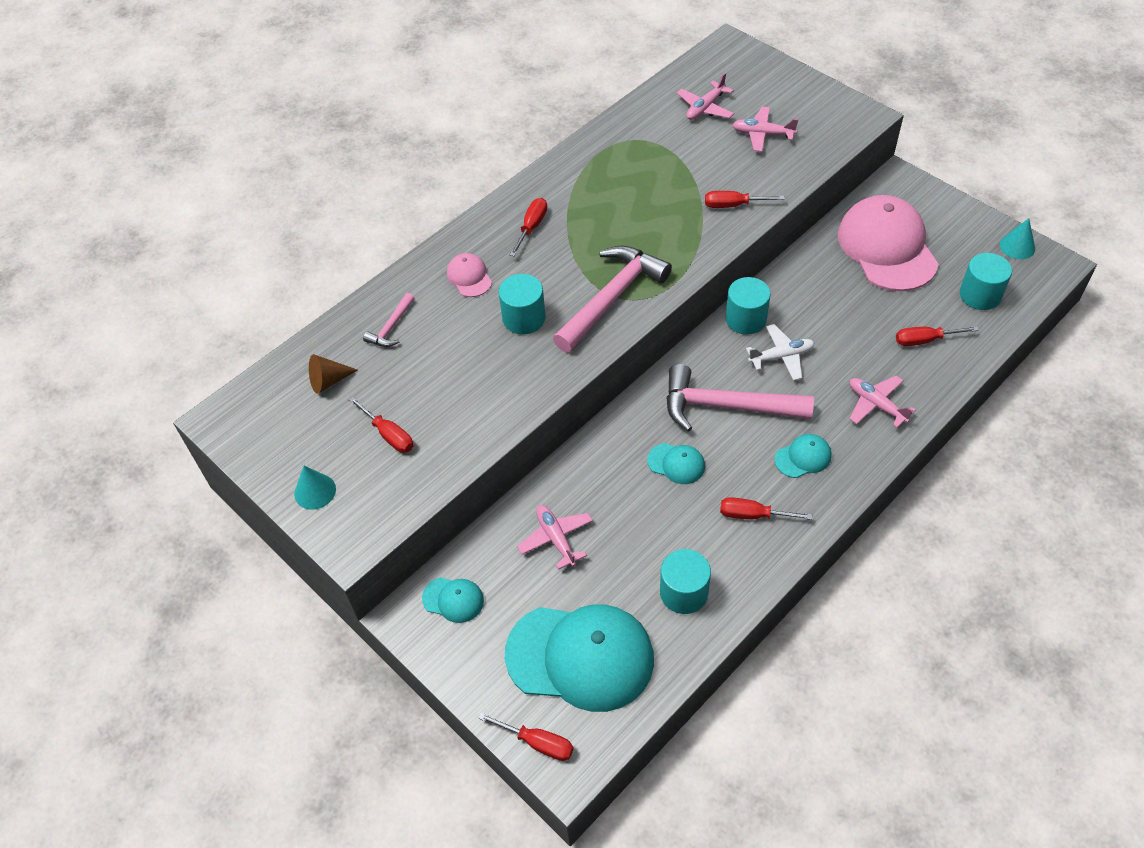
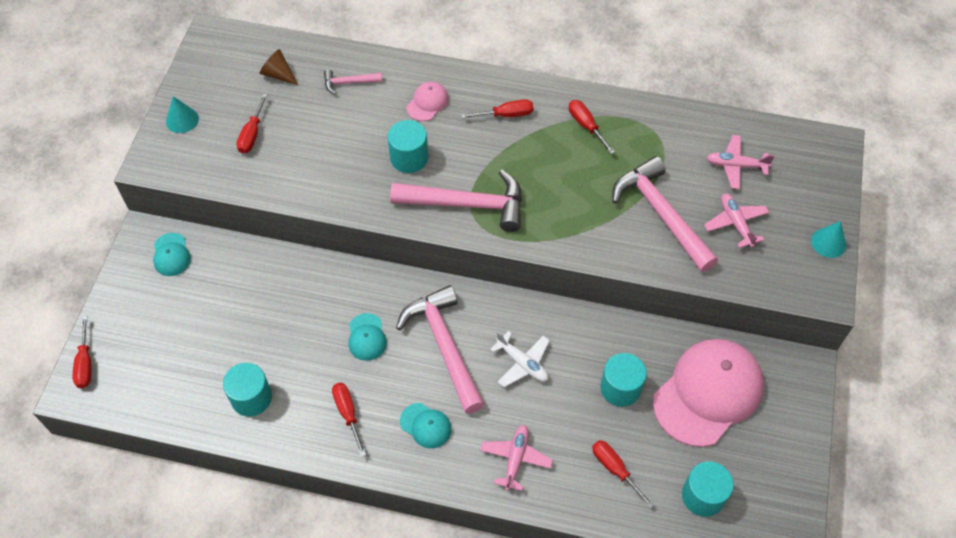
camera: 55 degrees right, 5 degrees up
(556, 539) = (254, 291): pink plane -> none
(580, 656) = (164, 356): turquoise cap -> none
(720, 174) = (661, 214): none -> pink hammer
(733, 205) = (630, 241): red screwdriver -> red screwdriver (586, 126)
(745, 319) = (546, 318): turquoise cylinder -> turquoise cylinder (620, 388)
(1017, 246) = (791, 506): turquoise cone -> turquoise cone (828, 242)

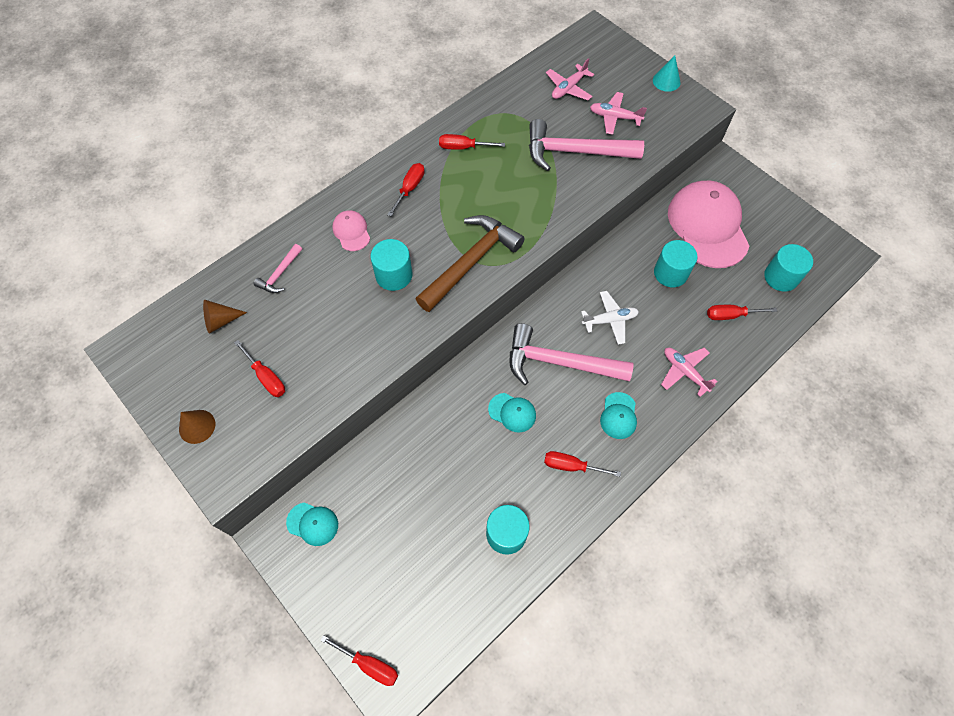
camera: 55 degrees left, 5 degrees up
(182, 120) = (197, 426): turquoise cone -> brown cone
(425, 425) = (618, 416): turquoise cap -> turquoise cap turned 120 degrees clockwise
(467, 204) = (471, 262): pink hammer -> brown hammer

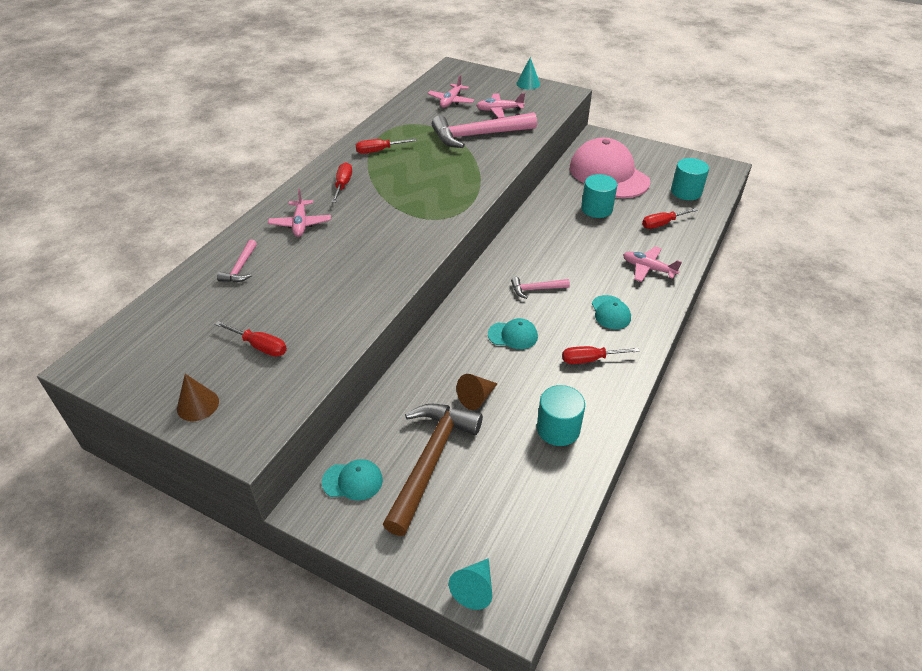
camera: 20 degrees left, 20 degrees down
(221, 321) = (191, 316): brown cone -> brown cone (476, 398)
(351, 232) = (300, 224): pink cap -> pink plane
(369, 664) = (474, 589): red screwdriver -> turquoise cone
(394, 275) = (357, 244): turquoise cylinder -> none
(471, 262) = (425, 220): brown hammer -> brown hammer (430, 461)
(559, 362) = (536, 289): pink hammer -> pink hammer, size x0.47
(609, 320) = (564, 250): white plane -> none

